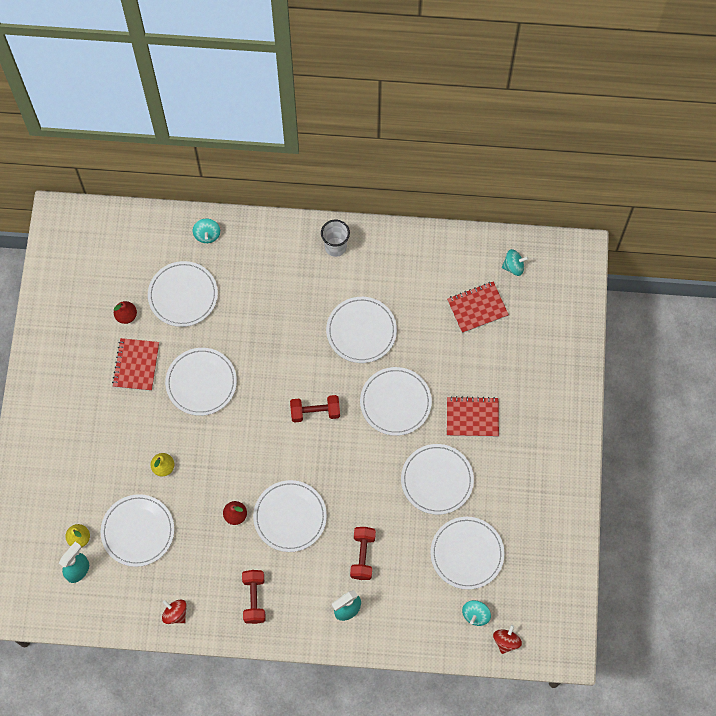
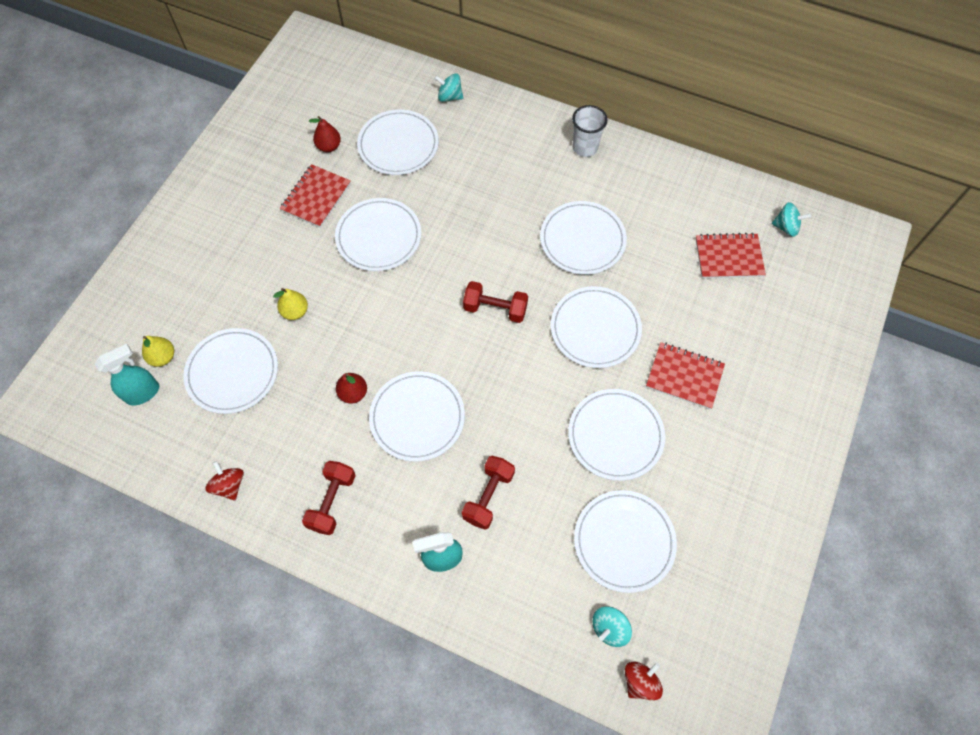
camera: 20 degrees right, 5 degrees down
(207, 235) = (449, 97): turquoise spinning top -> turquoise spinning top turned 90 degrees clockwise

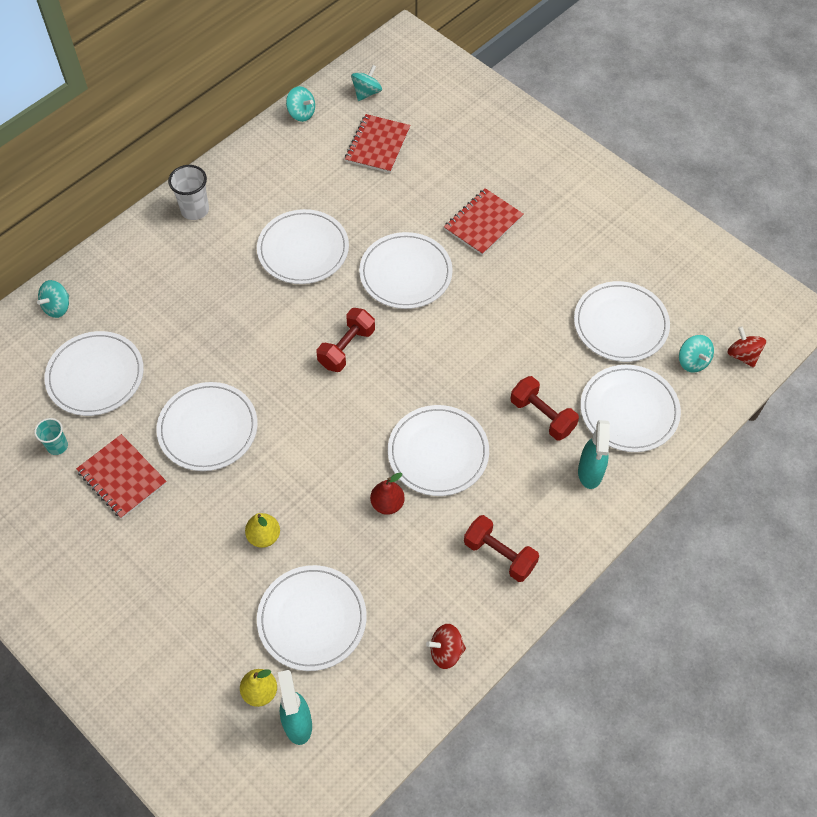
camera: 70 degrees left, 5 degrees down
(329, 146) = (57, 446): red pear -> turquoise cup
(615, 435) = (520, 295): white plate -> white plate (629, 410)
(731, 185) = (301, 113): none -> turquoise spinning top

